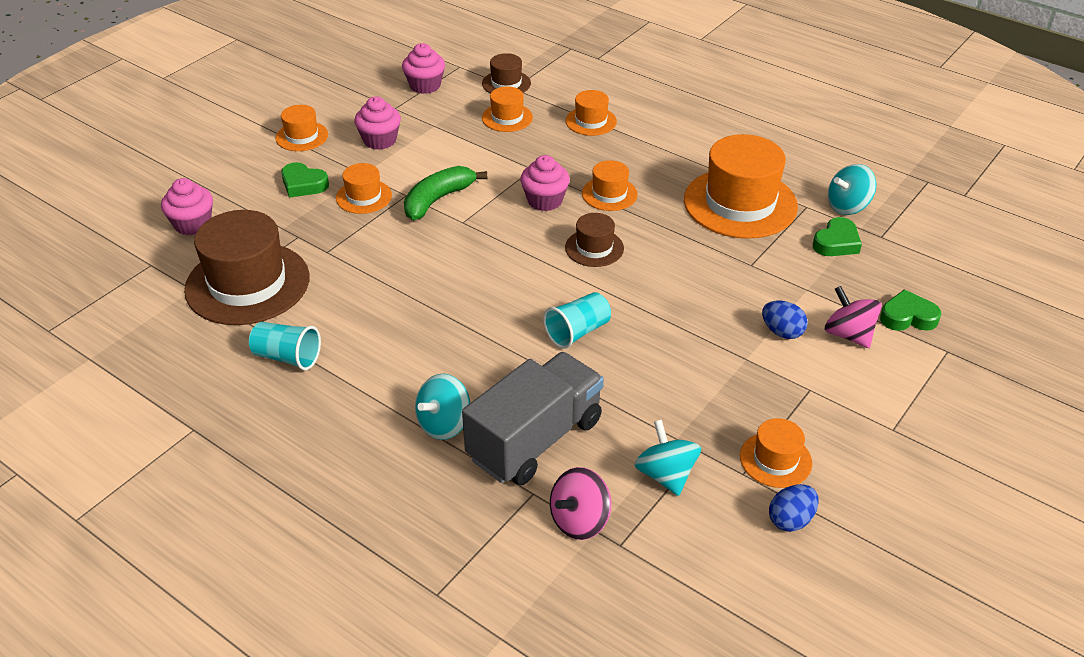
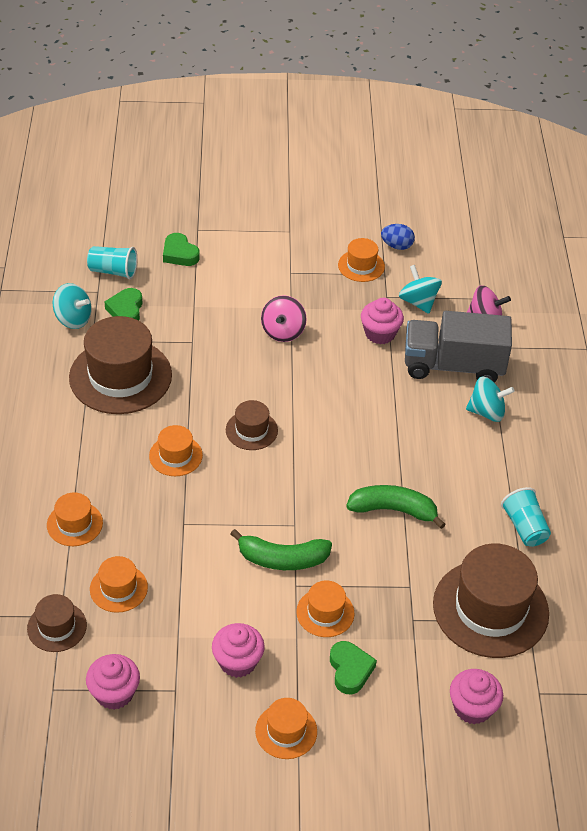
camera: 130 degrees left, 5 degrees up
(408, 285) = (393, 510): none -> green banana
(545, 200) = (220, 490): pink cupcake -> pink cupcake (380, 333)
(577, 332) = (346, 394): turquoise cup -> turquoise cup (113, 271)
(665, 475) = (418, 302): turquoise spinning top -> turquoise spinning top turned 120 degrees clockwise
(740, 203) = (120, 376): orange hat -> brown hat
(782, 332) = (250, 301): blue egg -> none
(836, 243) = (126, 310): green heart -> green heart turned 90 degrees counterclockwise
(848, 334) = (223, 273): pink spinning top -> pink spinning top (283, 331)

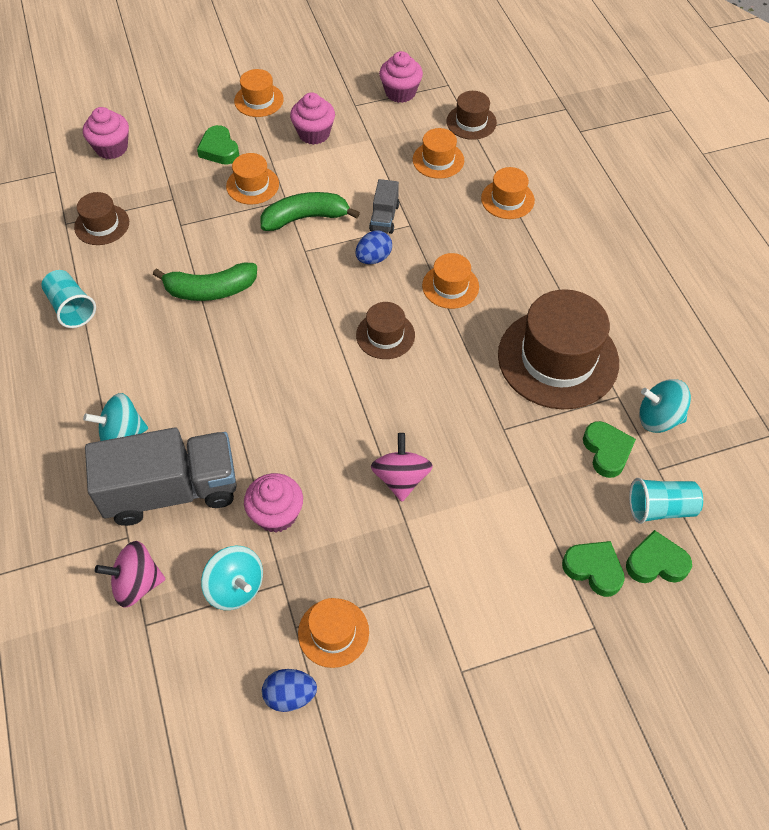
camera: 165 degrees right, 10 degrees up
(137, 247) = (656, 563): none -> green heart
(204, 538) = (384, 217): none -> grey truck
(232, 500) = (373, 258): none -> blue egg
(490, 608) = (102, 225): brown hat -> brown hat, size x0.50

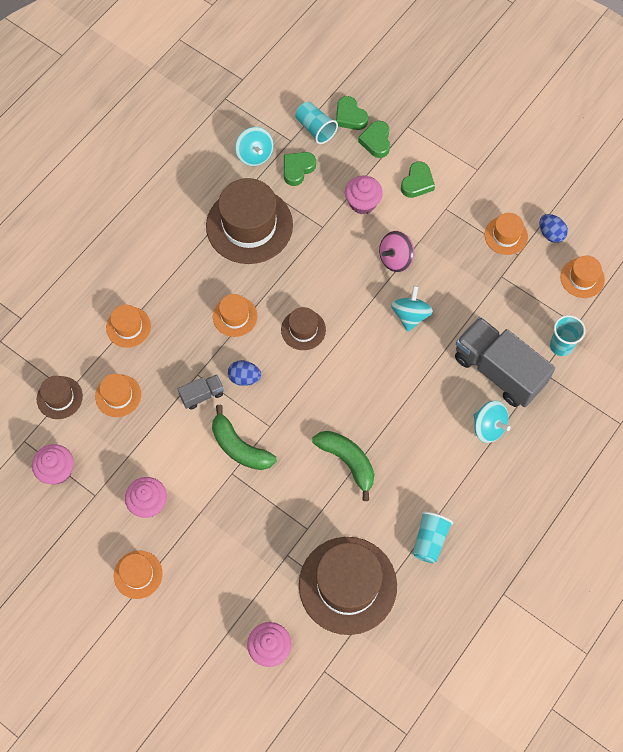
camera: 125 degrees left, 10 degrees up
(102, 225) = (347, 585): brown hat -> brown hat, size x2.01
(137, 583) = (561, 346): pink spinning top -> turquoise cup
(219, 150) = (214, 561): green heart -> green heart (417, 183)
(235, 587) = (522, 296): turquoise spinning top -> turquoise spinning top (410, 315)
(252, 185) = (233, 507): orange hat -> orange hat (582, 278)
(276, 514) = (467, 306): pink cupcake -> pink cupcake (362, 203)

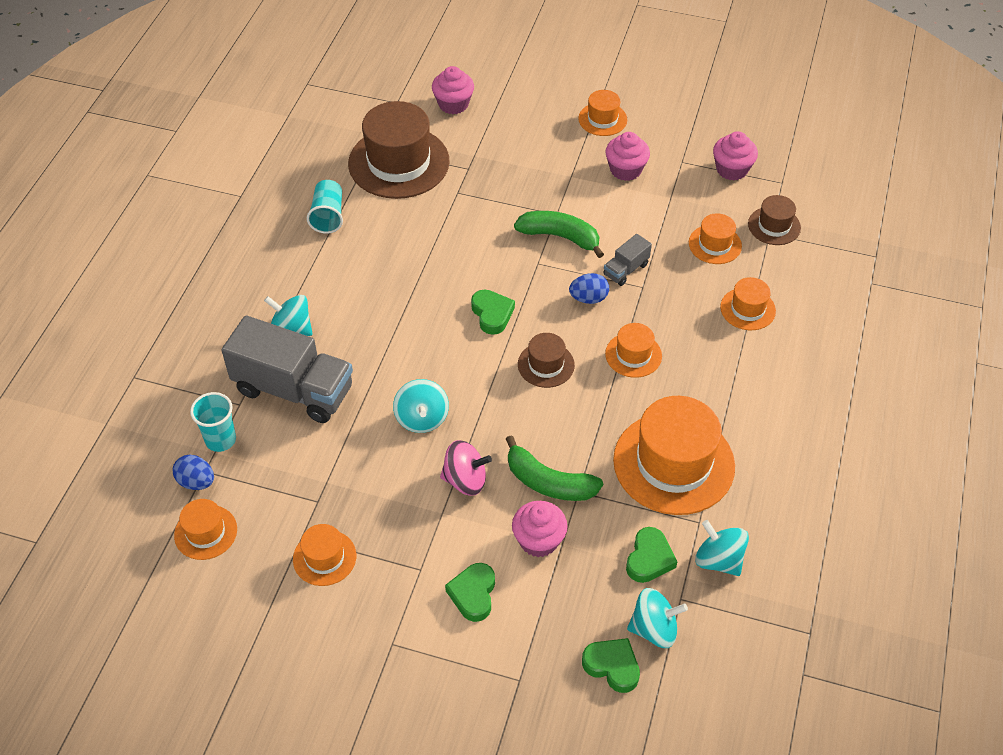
camera: 160 degrees right, 15 degrees down
(249, 225) = (673, 463): brown hat -> orange hat
(315, 129) = (654, 629): turquoise cup -> turquoise spinning top
(347, 461) = (439, 256): green banana -> green banana (549, 482)
(376, 141) = (557, 639): green heart -> green heart (492, 314)
(395, 259) = (465, 480): pink spinning top -> pink spinning top turned 60 degrees clockwise
(550, 234) = (261, 580): blue egg -> blue egg (196, 482)

